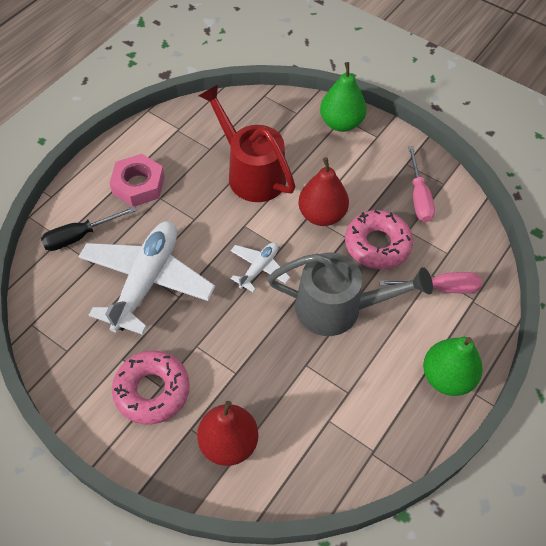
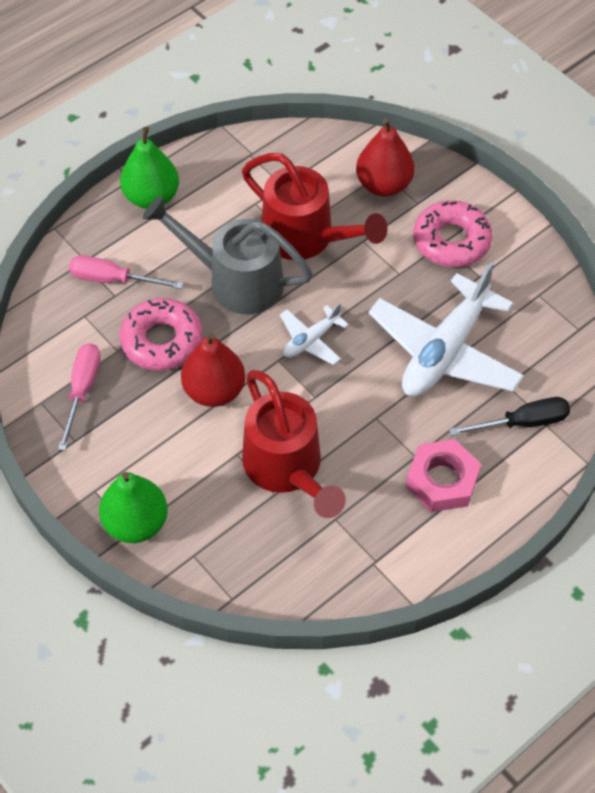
camera: 165 degrees left, 0 degrees up
(289, 364) = (306, 238): none -> red watering can

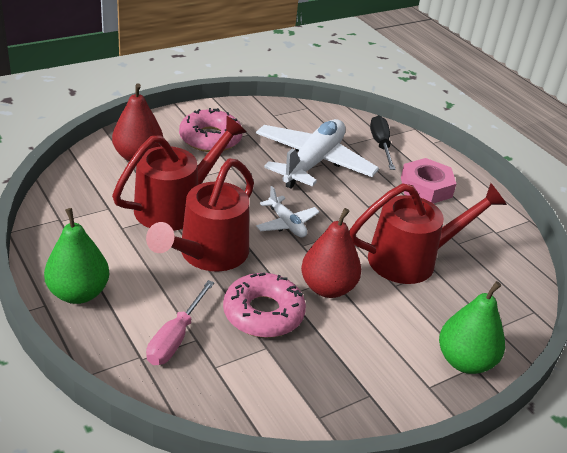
camera: 85 degrees left, 20 degrees down
(82, 390) = (310, 381): pink screwdriver -> none
(235, 280) = (207, 255): grey watering can -> red watering can
(445, 351) = (313, 163): white plane -> white plane turned 105 degrees counterclockwise

